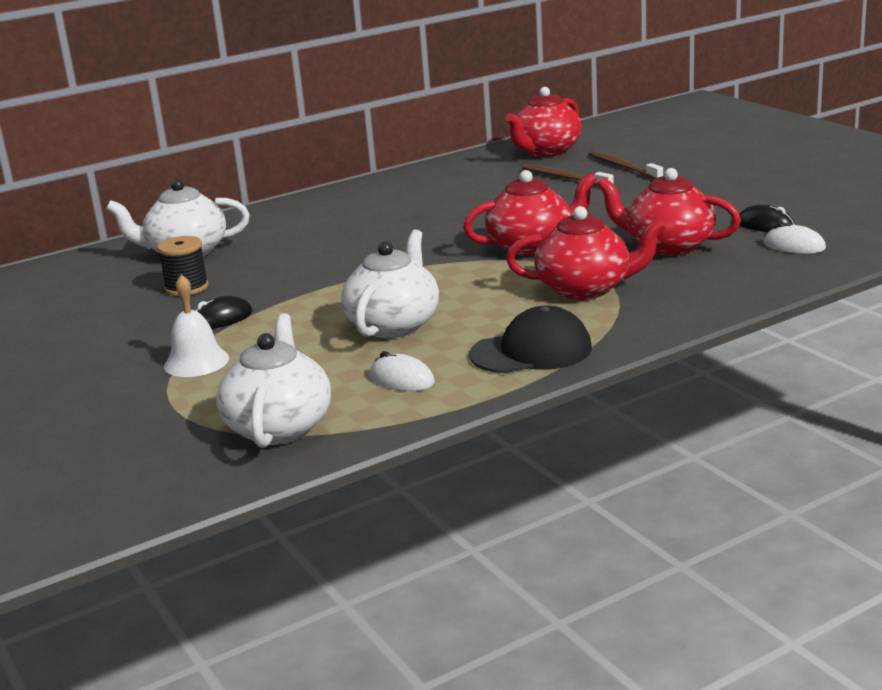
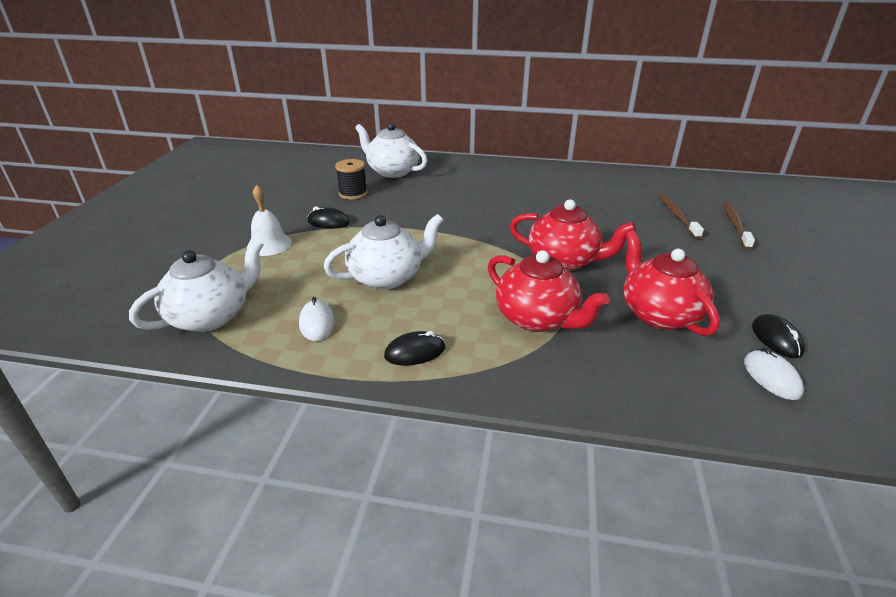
camera: 40 degrees right, 10 degrees up
(531, 351) = (415, 352): black cap -> black mouse
(545, 151) = (697, 189): red teapot -> none

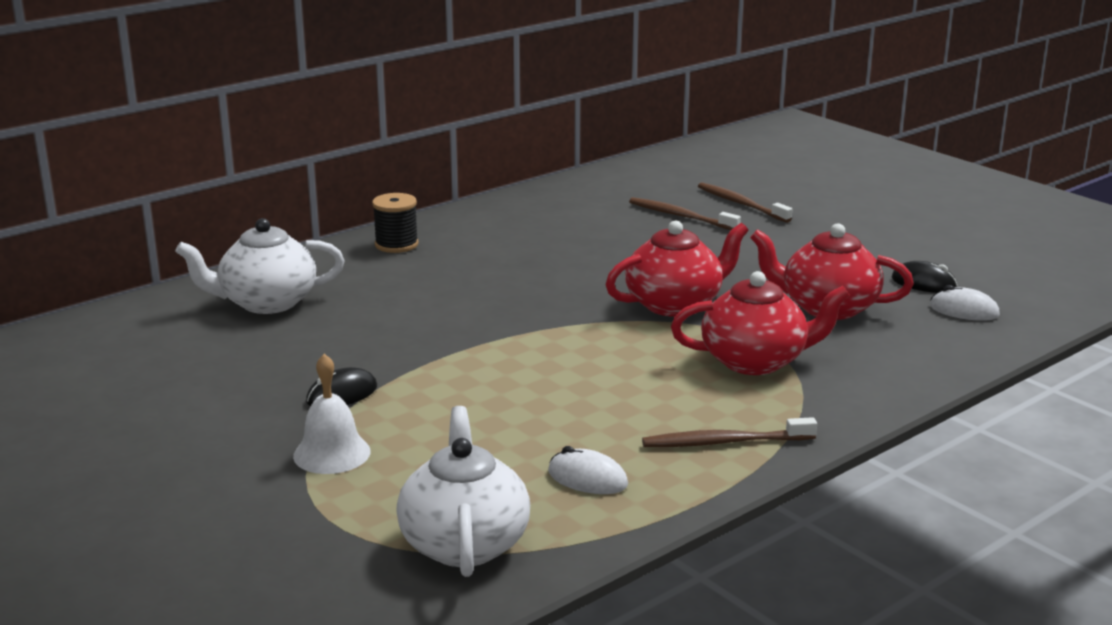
camera: 50 degrees left, 10 degrees down
(353, 193) = (284, 351): black spool -> black spool (396, 245)
(387, 277) = (552, 405): white teapot -> none
(415, 352) = (724, 442): black mouse -> brown toothbrush

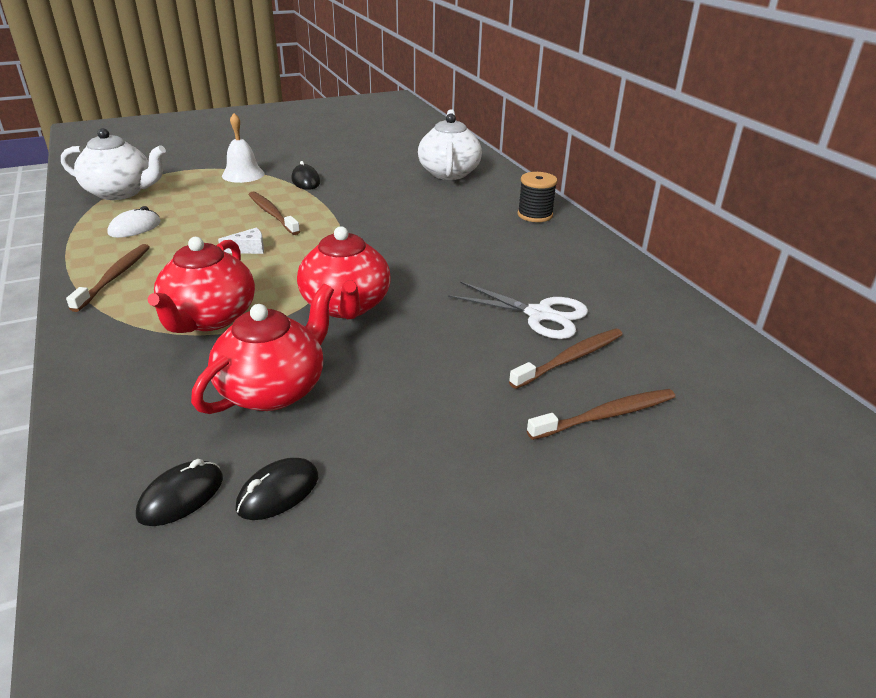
camera: 105 degrees right, 10 degrees up
(478, 391) = (272, 213): none -> brown toothbrush
(592, 380) = (248, 249): none -> white cheese
(621, 229) = (539, 315): none -> white scissors
(964, 310) = (181, 497): white mouse -> black mouse

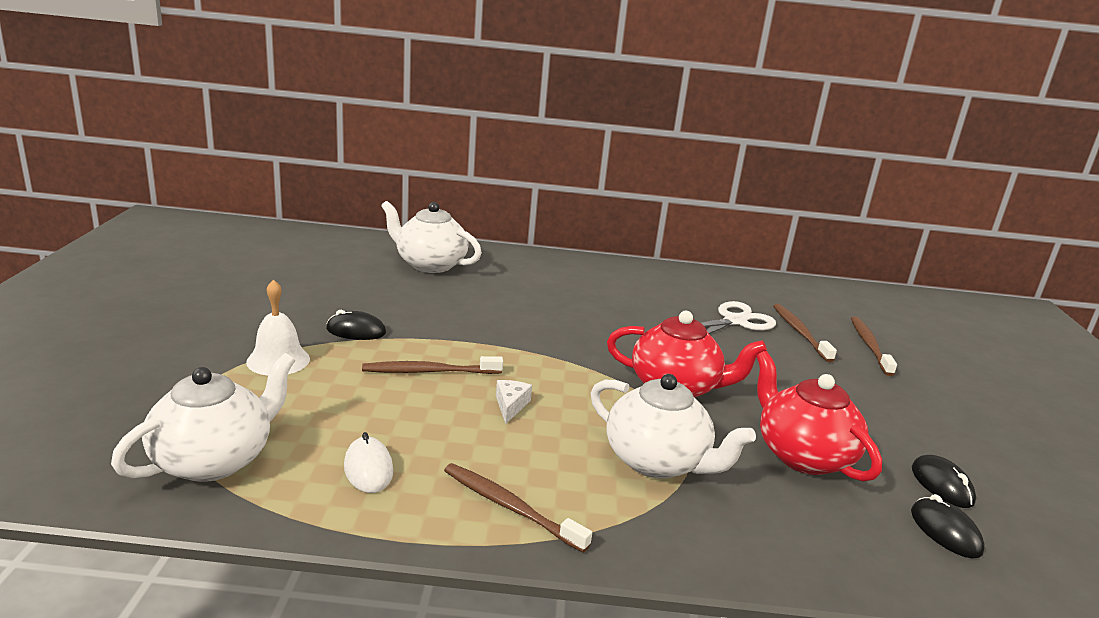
camera: 65 degrees left, 10 degrees down
(209, 318) = (657, 461): red teapot -> white teapot
(535, 215) = (565, 266): black spool -> none

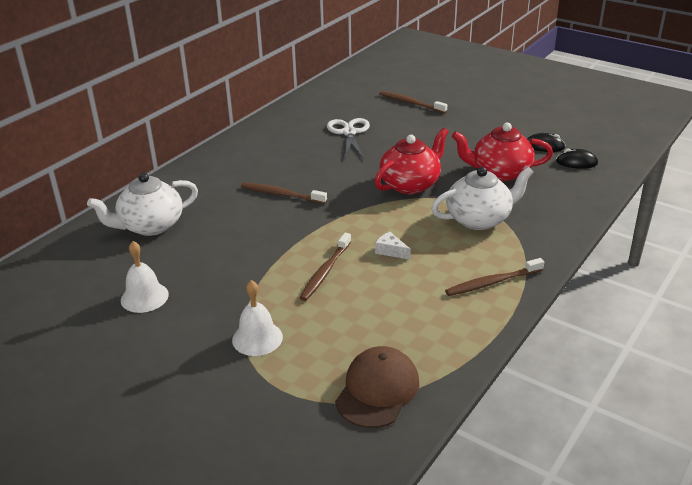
camera: 55 degrees left, 10 degrees up
(214, 459) = (377, 390): white teapot -> brown cap
(313, 289) = (144, 297): none -> white bell
(356, 331) = (239, 290): black mouse -> none
(368, 469) = (426, 325): white mouse -> none
(799, 332) = (379, 117): brown toothbrush -> brown toothbrush (281, 194)

